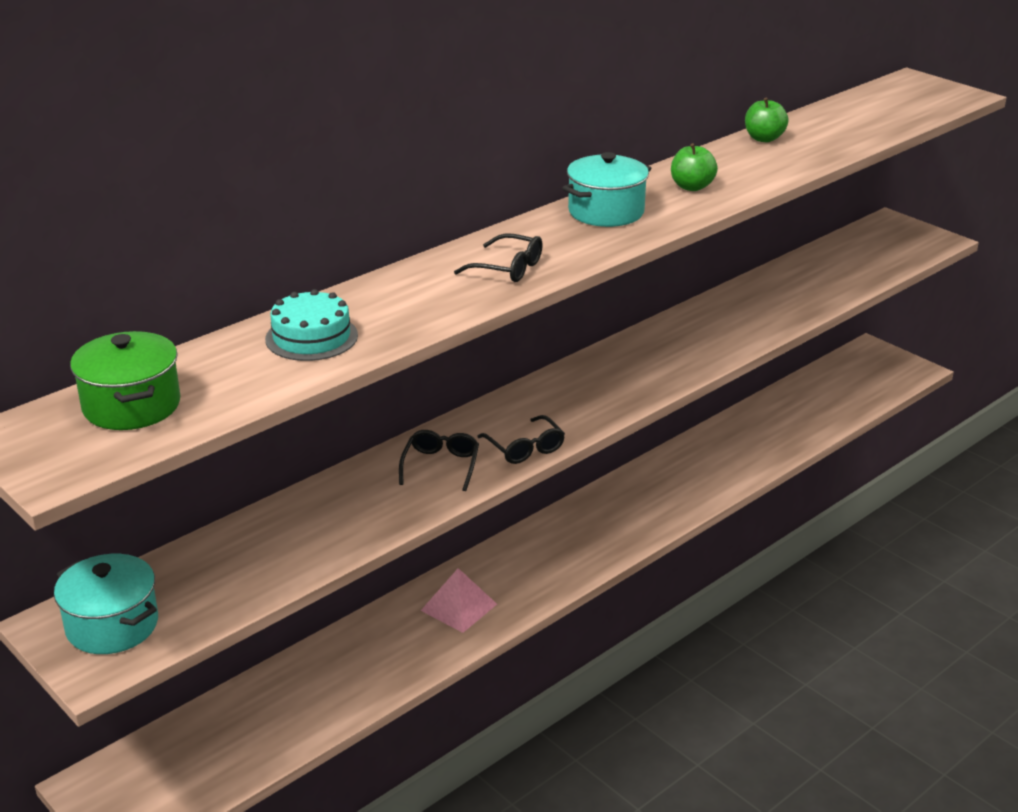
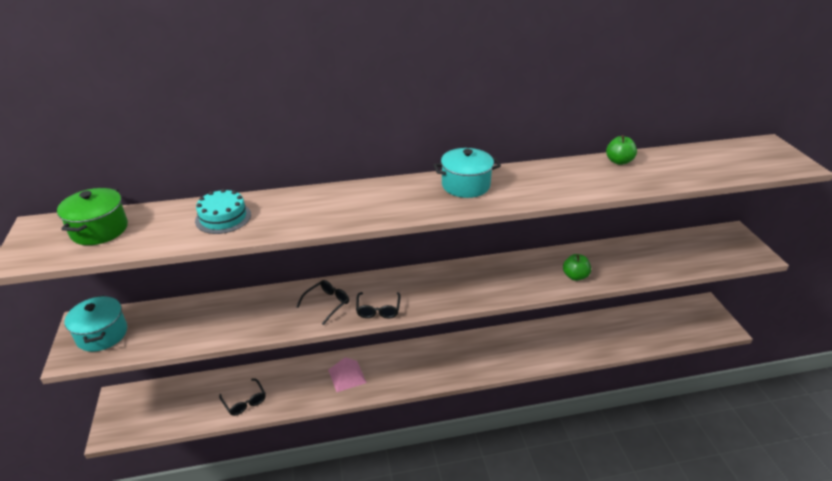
camera: 30 degrees right, 5 degrees up
(508, 268) = (369, 206): black glasses -> black glasses (245, 401)
(692, 187) = (536, 183): green apple -> green apple (575, 276)

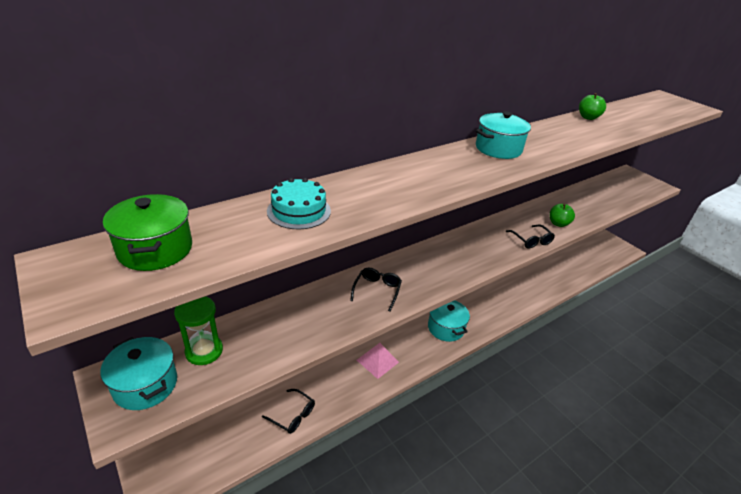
camera: 25 degrees left, 0 degrees up
(156, 320) = (204, 351): none -> green hourglass
(378, 310) = (428, 285): black glasses -> black glasses (531, 240)
(435, 363) = (446, 328): none -> turquoise pot

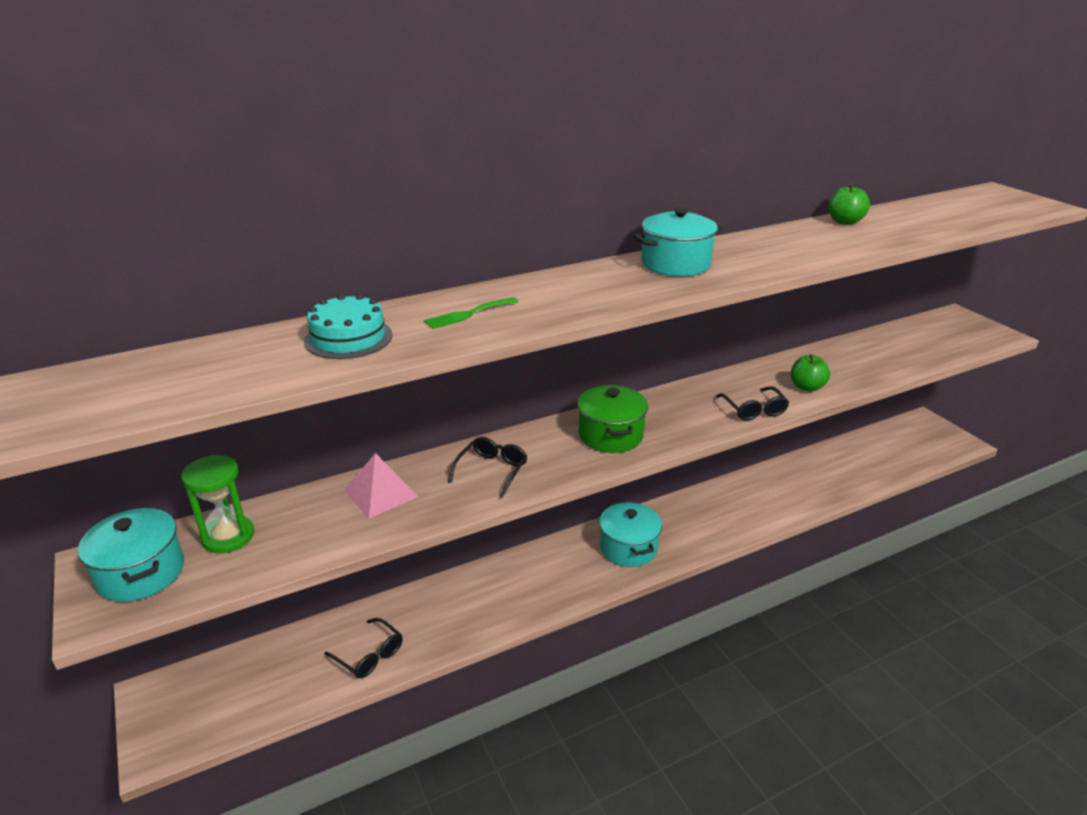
camera: 10 degrees right, 5 degrees down
(155, 249) = (145, 378): green pot -> green pot (610, 435)
(377, 190) = (468, 314): none -> green fork
(377, 361) = (511, 589): pink pyramid -> pink pyramid (381, 493)

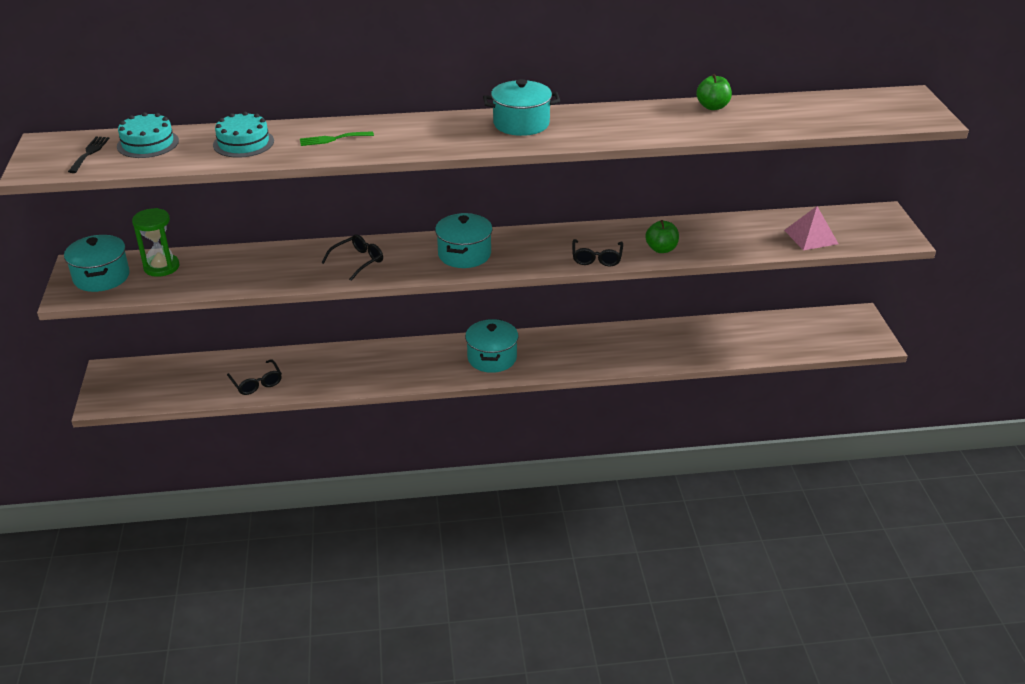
camera: 20 degrees right, 5 degrees up
(111, 390) = (89, 153): none -> black fork
(202, 361) = (148, 143): none -> turquoise cake
(381, 493) = (272, 261): pink pyramid -> pink pyramid (811, 237)
(610, 435) = (464, 254): green pot -> turquoise pot

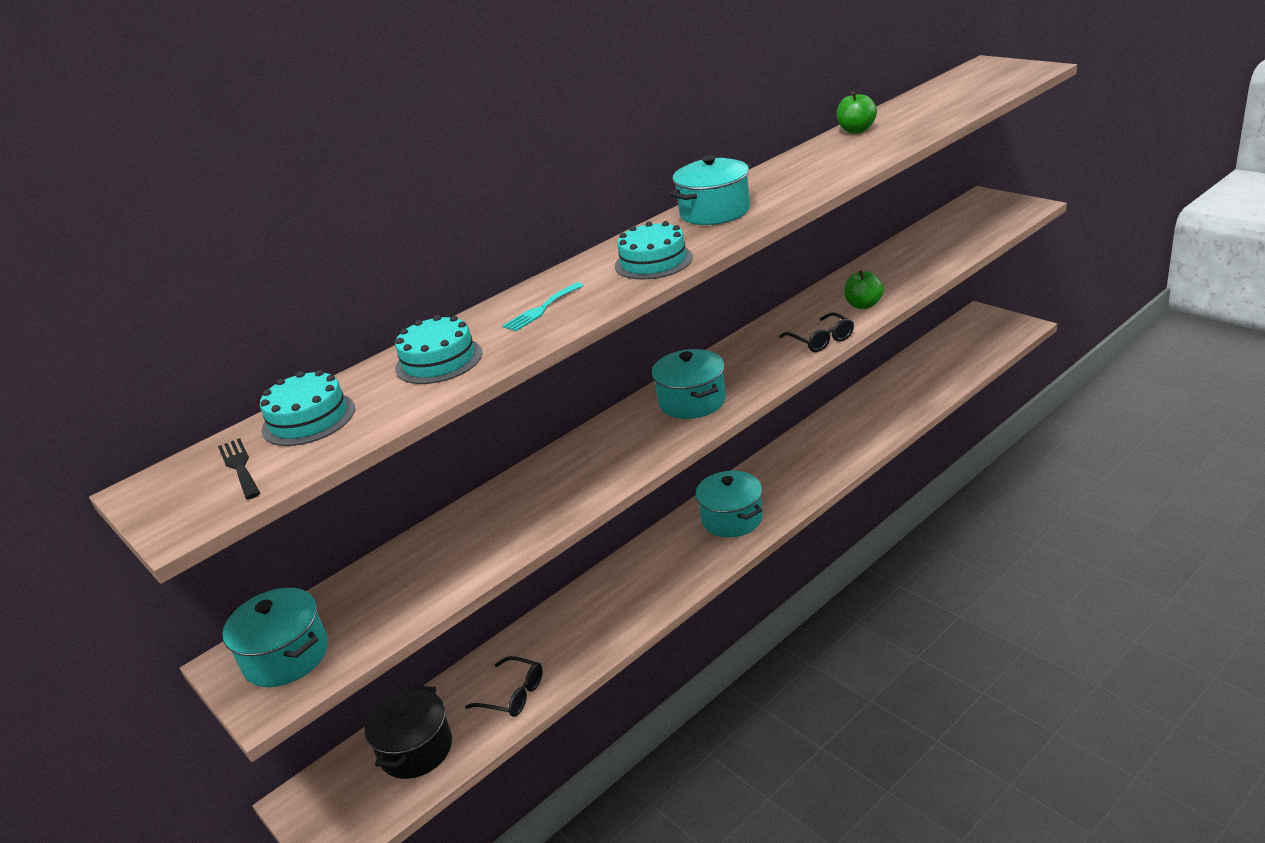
camera: 30 degrees left, 5 degrees down
(161, 267) = (355, 600): green hourglass -> none
(182, 380) = (416, 749): none -> black pot
(333, 139) = (541, 309): green fork -> turquoise fork
(358, 261) = (590, 466): black glasses -> none
(432, 140) = (653, 261): none -> turquoise cake
(811, 237) = (963, 237): pink pyramid -> none

